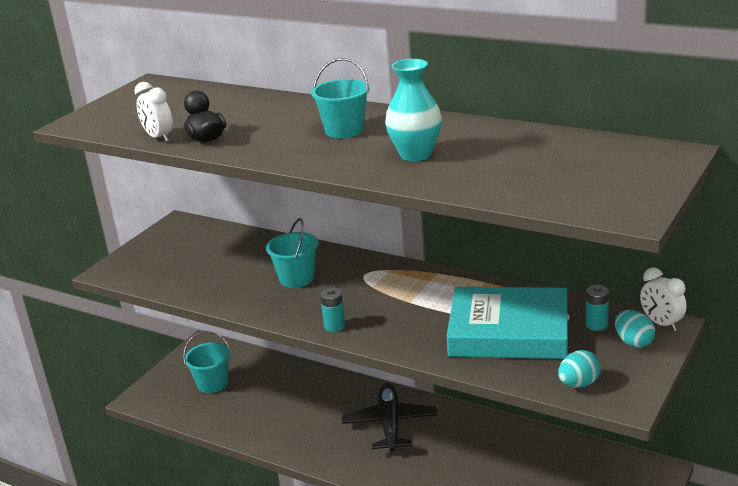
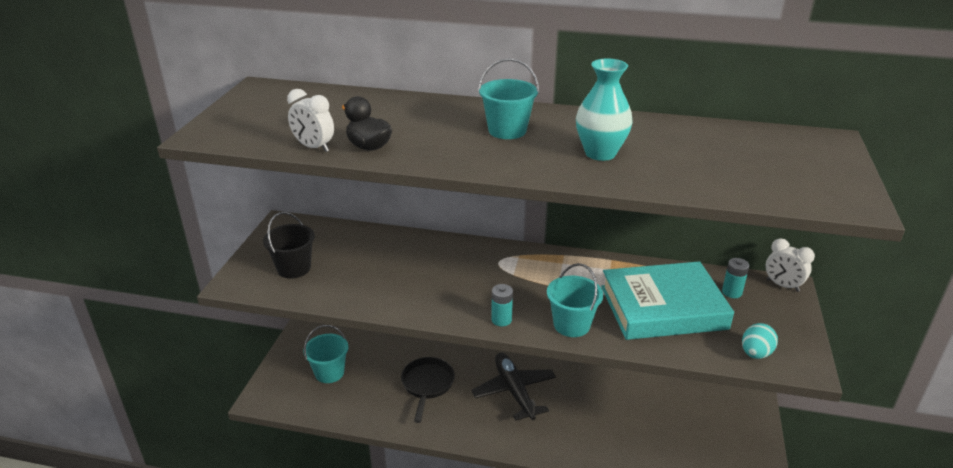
camera: 20 degrees left, 5 degrees up
(167, 263) = (294, 268): none -> black bucket
(296, 278) = (436, 273): turquoise bucket -> turquoise bucket (571, 325)
(303, 407) = (427, 385): none -> black pan
(633, 342) = (772, 306): turquoise egg -> none

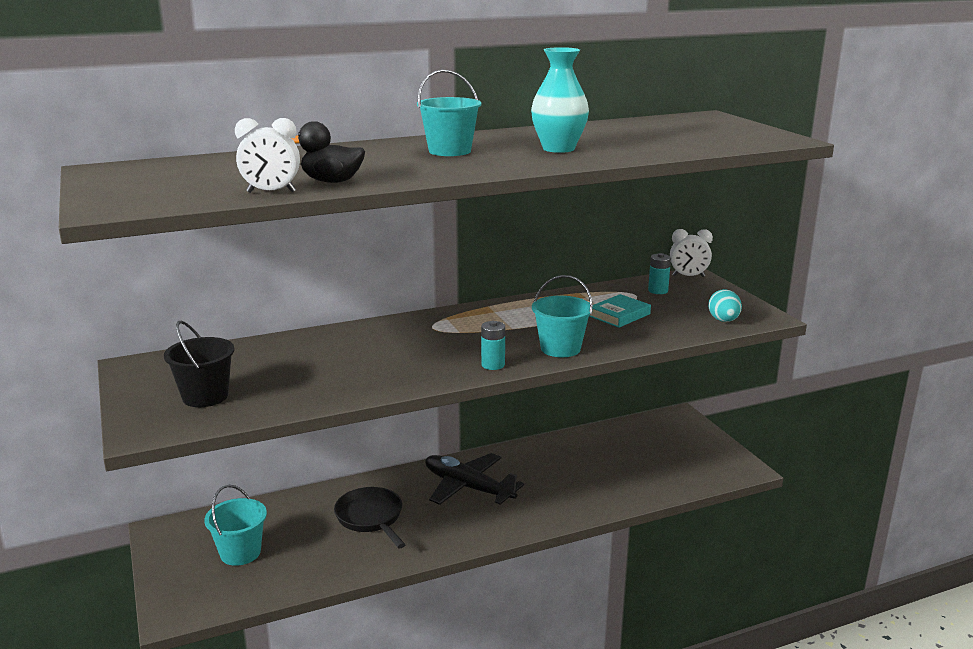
camera: 35 degrees left, 10 degrees down
(663, 307) = (619, 315): turquoise book -> turquoise book, size x0.45

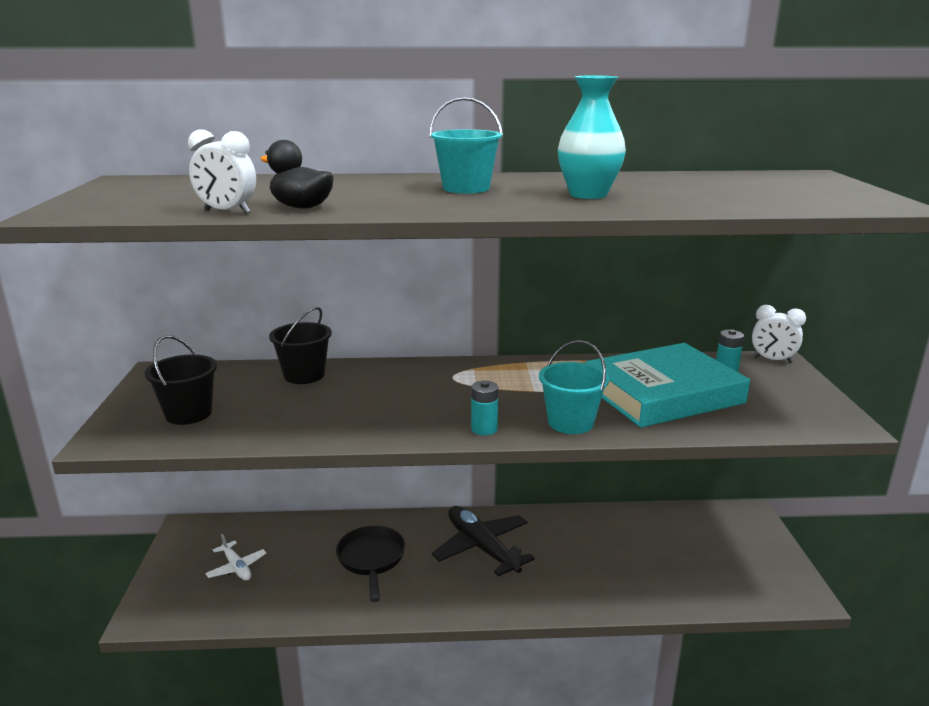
camera: 20 degrees right, 0 degrees up
(240, 553) = (236, 567): turquoise bucket -> white plane
(290, 346) = (304, 375): none -> black bucket
(619, 315) = (663, 394): turquoise book -> turquoise book, size x2.21
(723, 321) = (787, 420): turquoise egg -> none

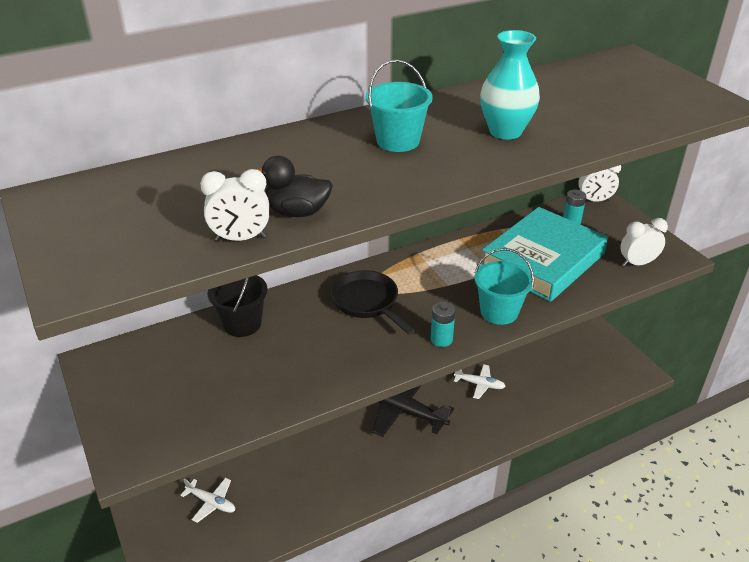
camera: 25 degrees left, 15 degrees up
(188, 413) = (177, 403): black bucket -> none
(371, 559) = (321, 452): black pan -> black pan (367, 302)
(586, 549) = (479, 384): none -> white plane
(784, 420) = (637, 263): none -> white clock

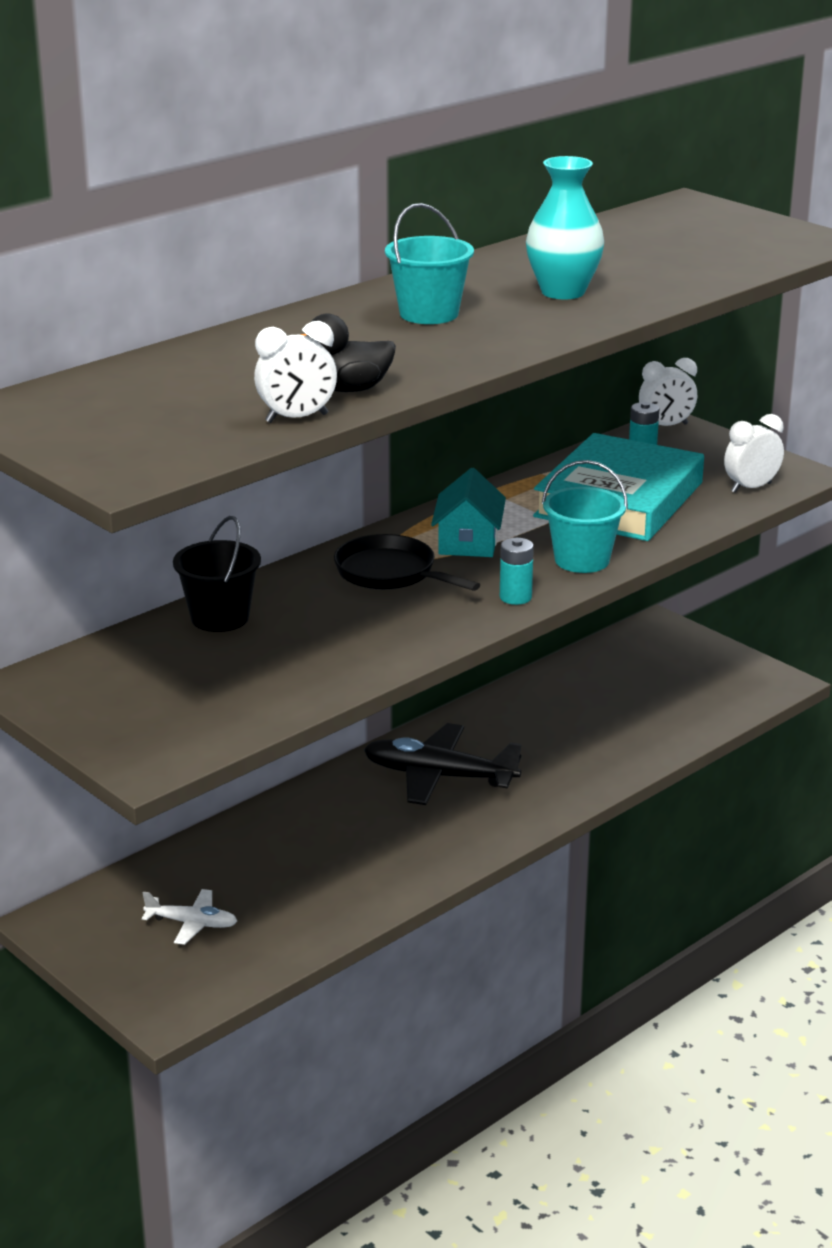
camera: 15 degrees left, 10 degrees down
(429, 282) = (468, 541): none -> turquoise house
(479, 384) = (545, 729): white plane -> none

